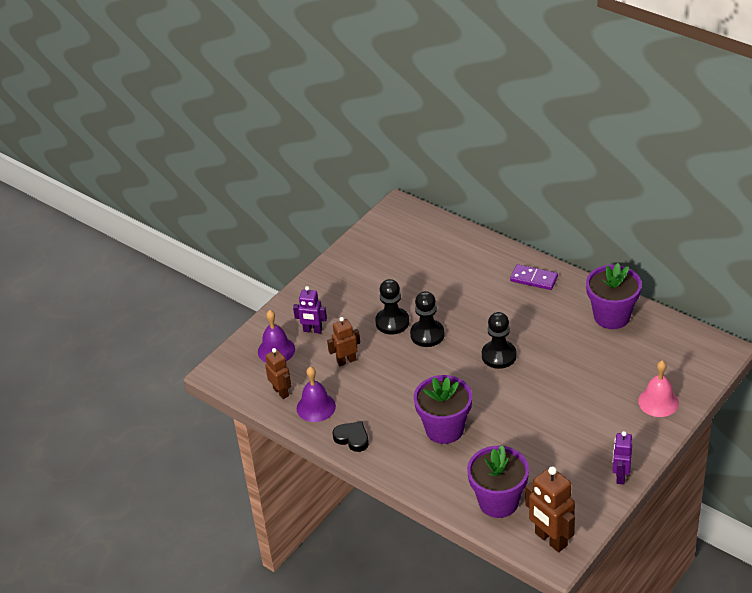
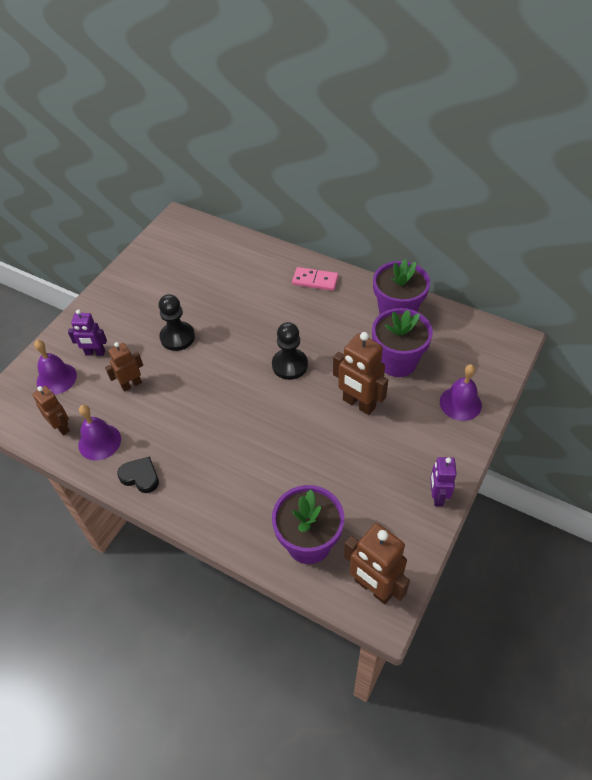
camera: 10 degrees left, 10 degrees up
(427, 334) = (214, 348): black pawn -> none
(444, 429) = (241, 456): purple flower pot -> purple flower pot (397, 362)
(534, 279) = (315, 281): purple domino -> pink domino
(560, 395) = (358, 404): none -> brown robot
(658, 402) = (460, 403): pink bell -> purple bell

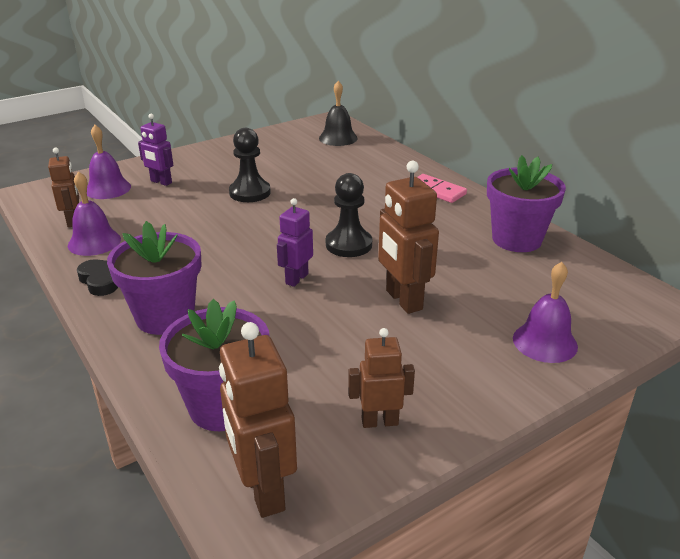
camera: 25 degrees right, 20 degrees down
(131, 384) = (170, 212): brown robot -> brown robot (379, 421)
(200, 242) = (338, 138): none -> black bell
(397, 362) = (484, 279): purple flower pot -> purple flower pot (165, 317)
(437, 496) = (438, 425): purple robot -> purple robot (296, 279)

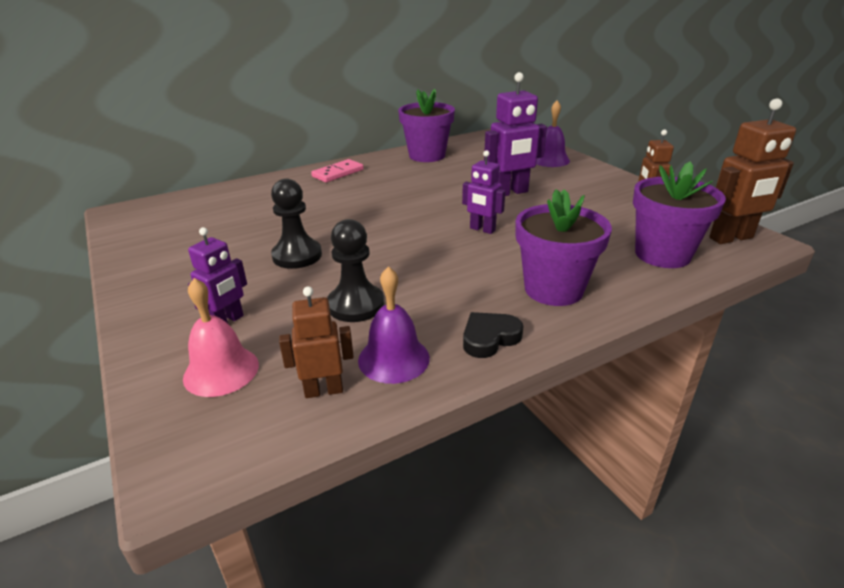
camera: 85 degrees left, 0 degrees up
(108, 188) = (221, 371): purple bell -> pink bell
(338, 138) = (180, 208): black bell -> none
(348, 244) = (425, 208): black pawn -> black pawn (356, 305)
(403, 300) = (510, 192): brown robot -> purple robot

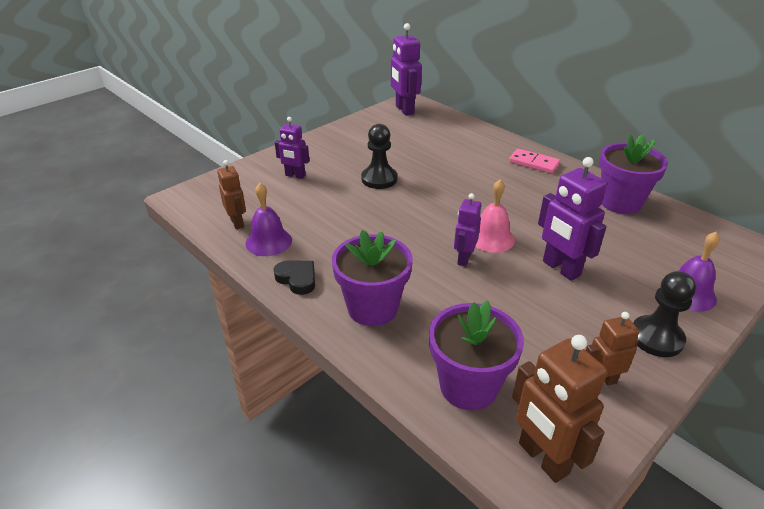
camera: 75 degrees right, 5 degrees up
(138, 218) = (404, 110): none -> purple robot
(221, 371) = (250, 187): pink bell -> pink bell (491, 238)
(356, 305) = (323, 216): black pawn -> black pawn (656, 338)

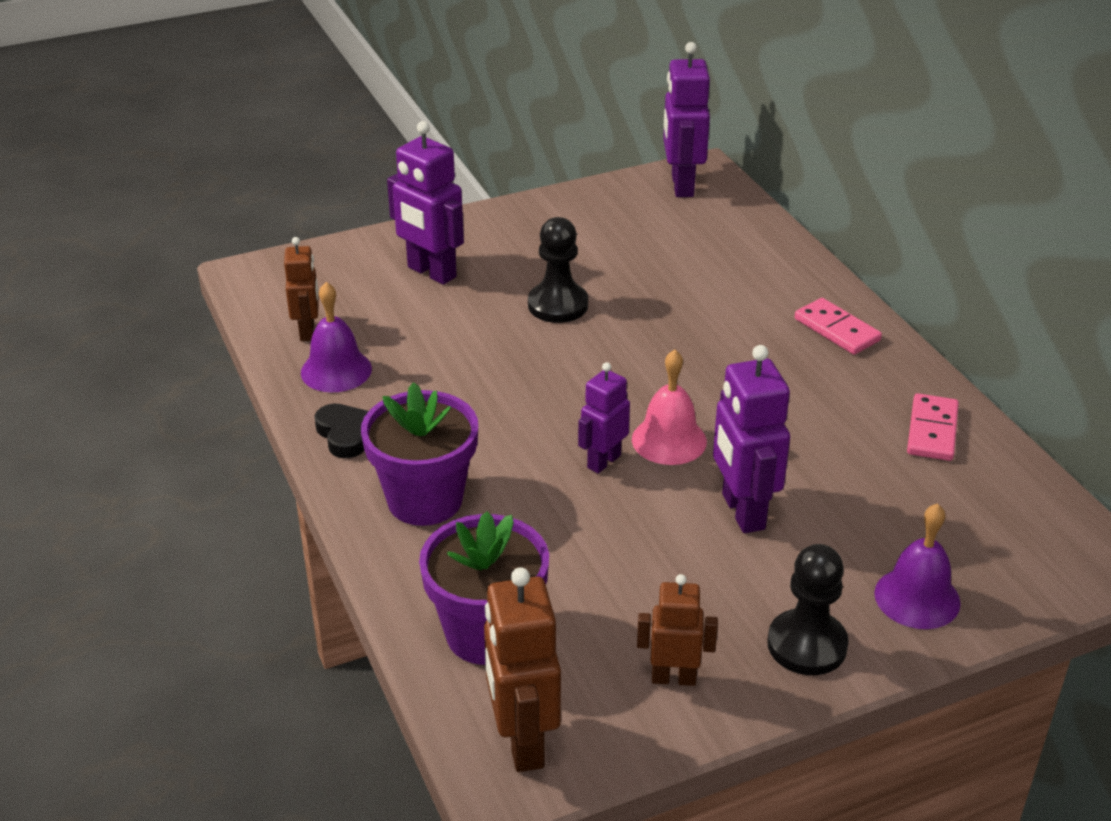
camera: 20 degrees right, 0 degrees up
(295, 176) = (431, 272): purple robot -> purple robot, size x1.60
(620, 202) = (932, 431): purple flower pot -> pink domino

